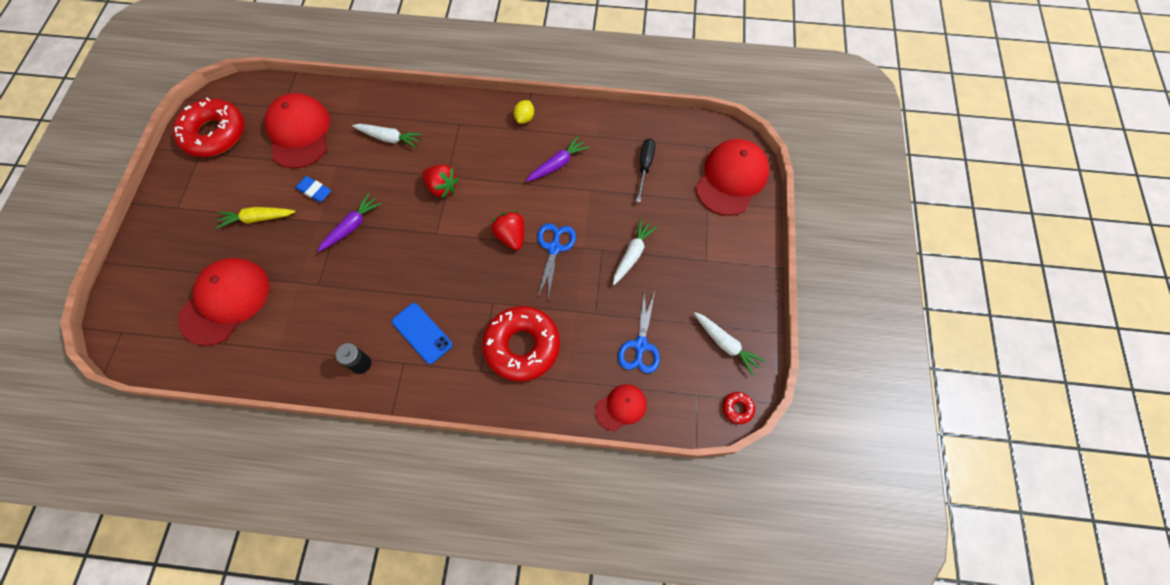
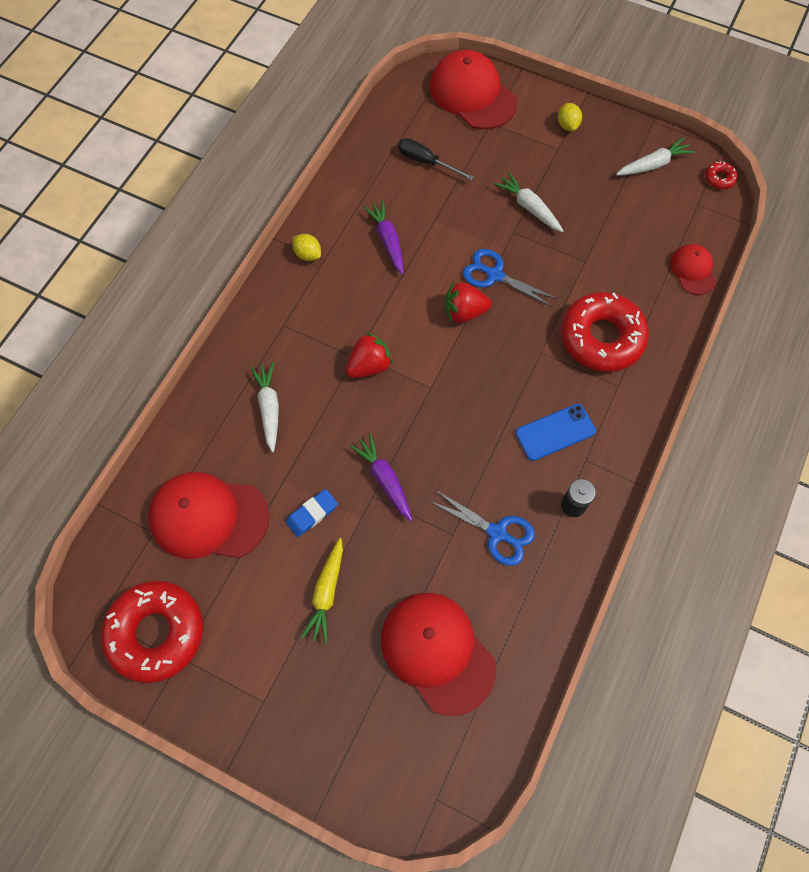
camera: 70 degrees left, 0 degrees up
(389, 138) = (269, 408): white carrot -> white carrot turned 45 degrees counterclockwise
(640, 345) = (633, 233): blue scissors -> blue scissors (497, 533)
(735, 261) = (567, 125): none -> yellow lemon

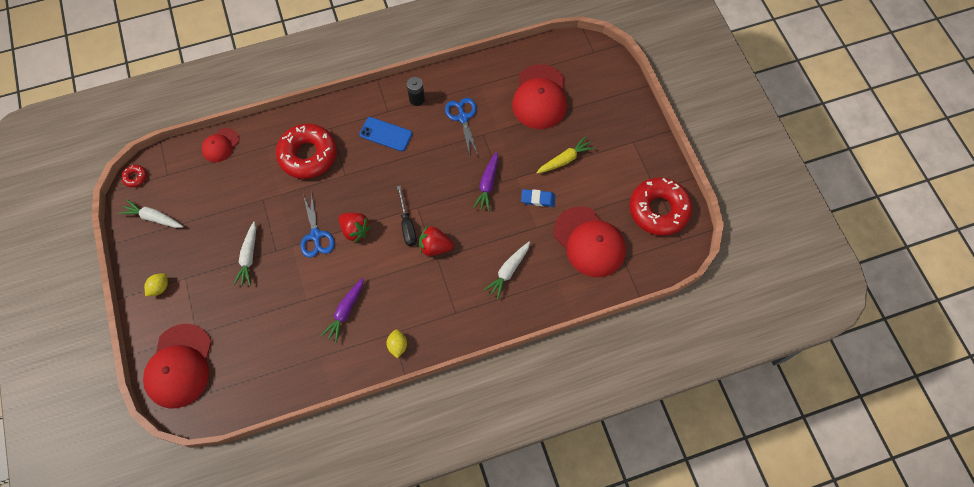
camera: 135 degrees left, 0 degrees up
(426, 162) = (264, 343): black screwdriver -> black screwdriver (407, 225)

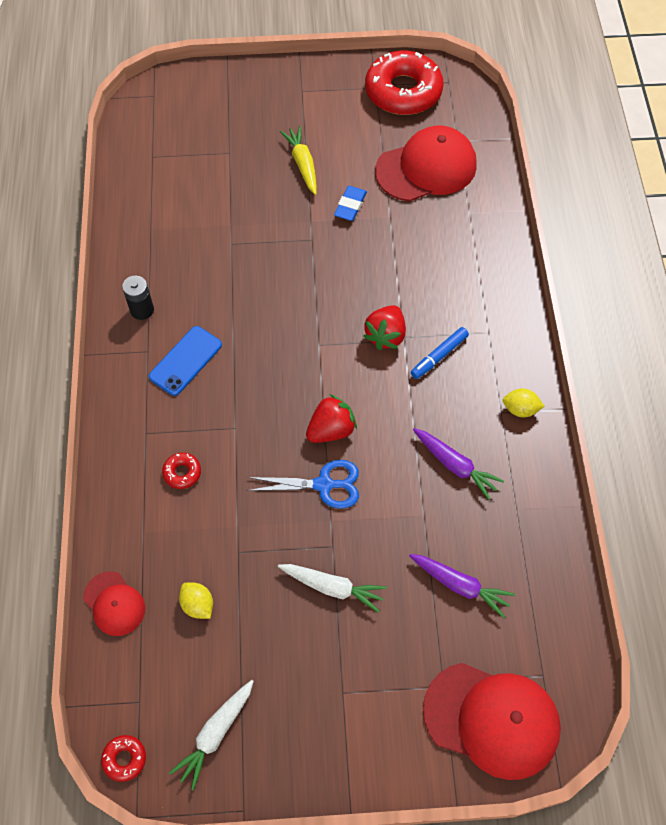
camera: 75 degrees left, 5 degrees down
(159, 288) = (349, 737): yellow lemon -> yellow lemon (198, 605)
(308, 155) = (182, 473): red donut -> red donut, size x0.40
(407, 225) = (342, 362): black screwdriver -> none
(427, 284) = (439, 356): none -> blue marker
(463, 118) = (195, 261): blue scissors -> none
(487, 184) = (310, 255): purple carrot -> purple carrot (460, 585)
(508, 271) = (444, 260): white carrot -> none
(540, 97) = (198, 168): red cap -> none

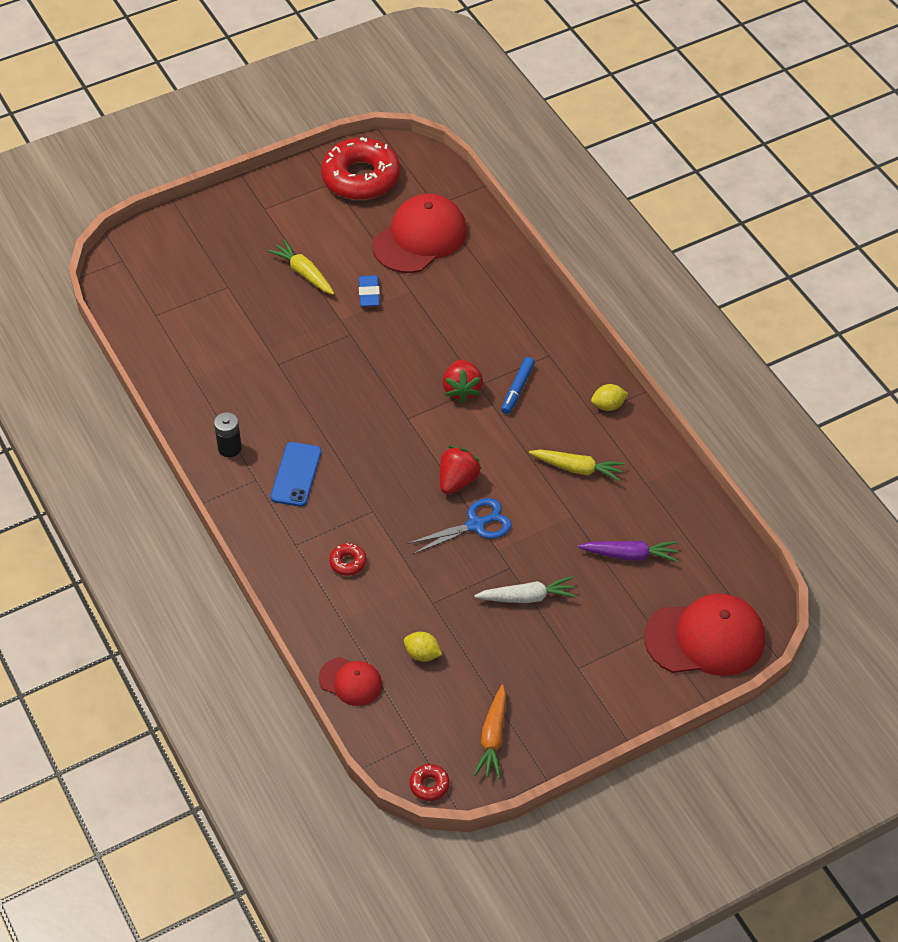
camera: 25 degrees left, 10 degrees down
(215, 734) = (493, 737): white carrot -> orange carrot
(455, 465) = (577, 468): purple carrot -> yellow carrot

